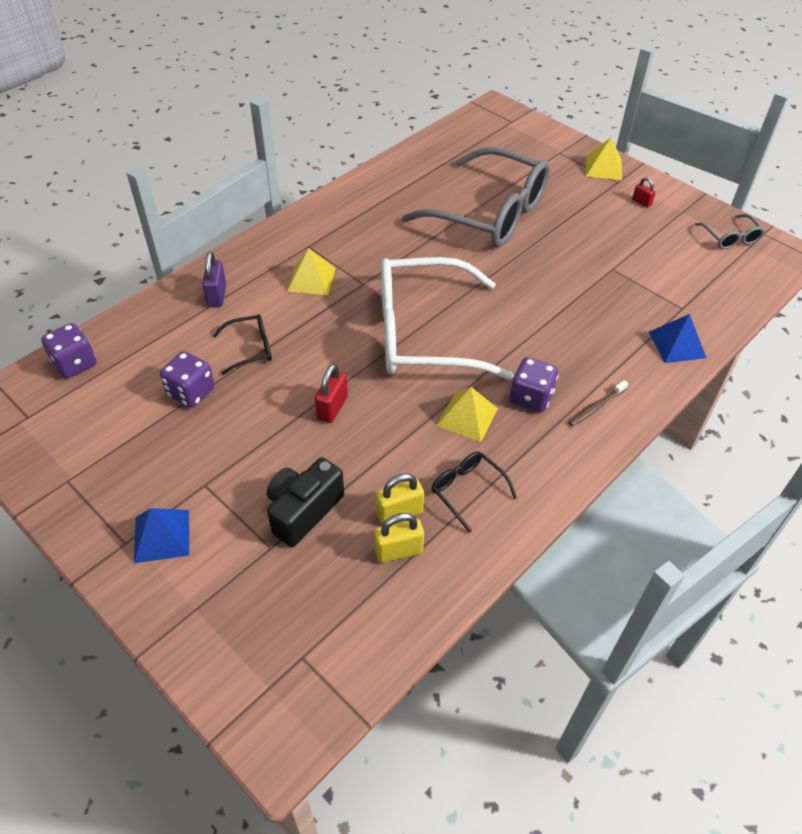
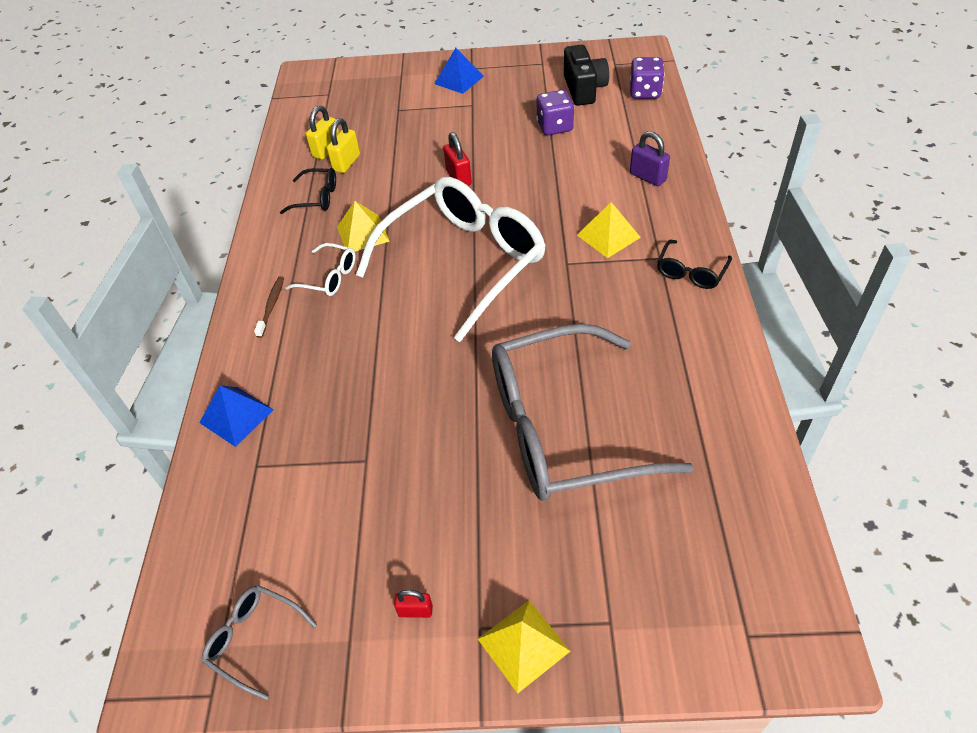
camera: 140 degrees right, 0 degrees up
(251, 348) = (564, 168): black glasses -> black glasses (691, 272)
(303, 511) = (402, 130): black camera -> black camera (584, 89)
(531, 397) = (329, 277): purple dice -> white glasses

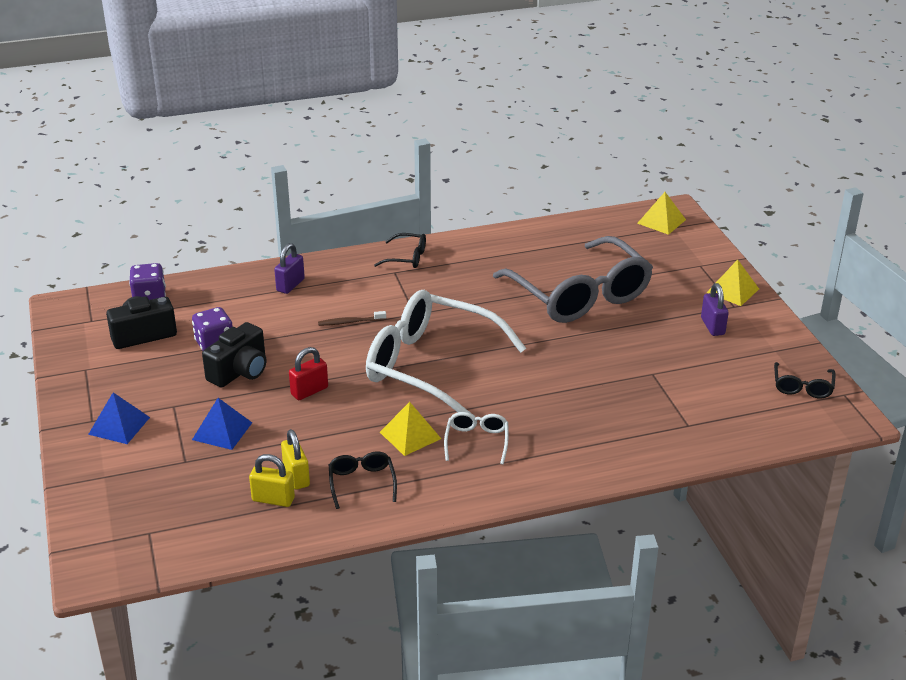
camera: 110 degrees left, 15 degrees down
(236, 416) = (652, 450): blue pyramid -> blue pyramid (222, 431)
(254, 639) = (802, 387): grey glasses -> black glasses
(271, 306) = (527, 468): brown toothbrush -> brown toothbrush (350, 322)
(346, 163) = (296, 476): yellow padlock -> yellow padlock turned 60 degrees clockwise
(415, 611) = (741, 330): red padlock -> none
(438, 573) = (712, 326): none -> purple padlock
(506, 139) = (240, 371): none -> black camera
(608, 236) = (375, 297): yellow pyramid -> yellow pyramid (661, 221)

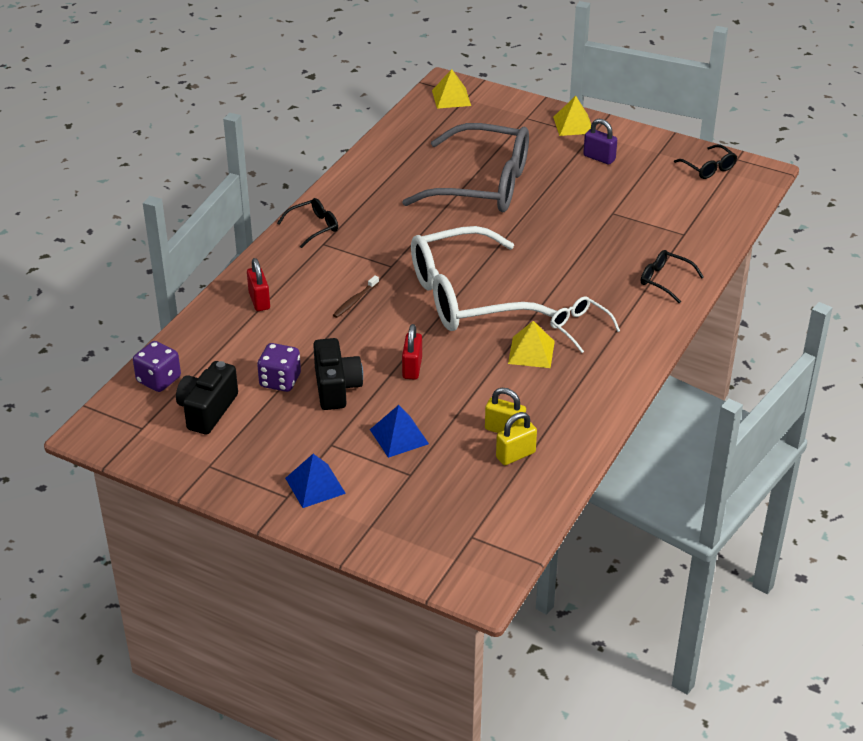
camera: 45 degrees left, 5 degrees up
(290, 285) = (259, 301): purple padlock -> red padlock
(362, 483) = (553, 404): black glasses -> black glasses (665, 280)

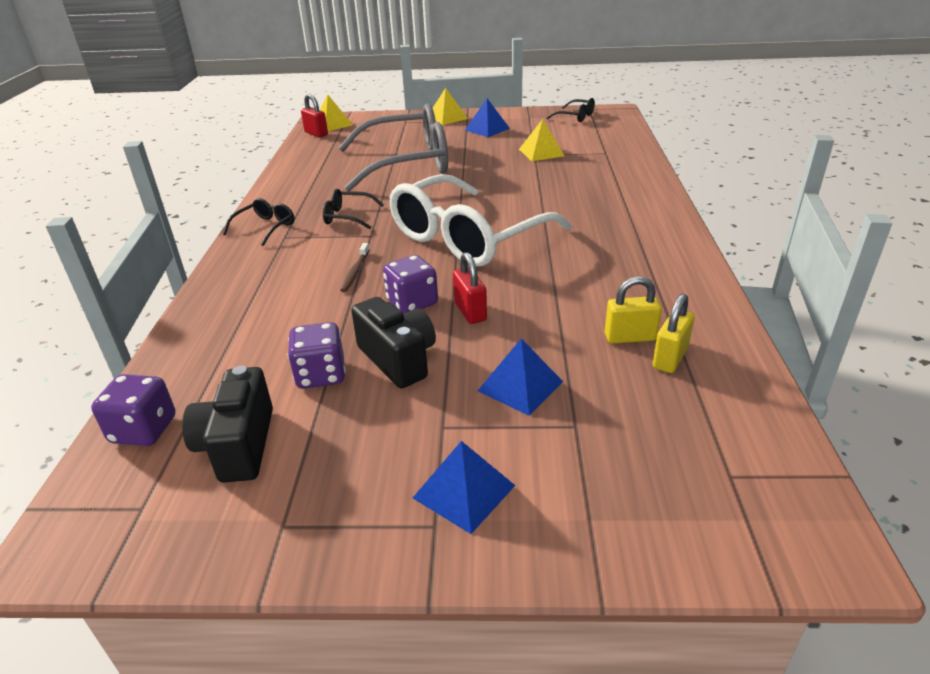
camera: 25 degrees left, 5 degrees down
(259, 301) = (242, 302): red padlock -> red padlock (316, 134)
(377, 345) = (412, 303): none -> purple dice
(531, 352) = (577, 261): yellow pyramid -> yellow pyramid (541, 152)
(579, 327) = (598, 231): white glasses -> none
(599, 158) = (487, 129): purple padlock -> blue pyramid
(665, 280) = (628, 181): black glasses -> black glasses (347, 217)

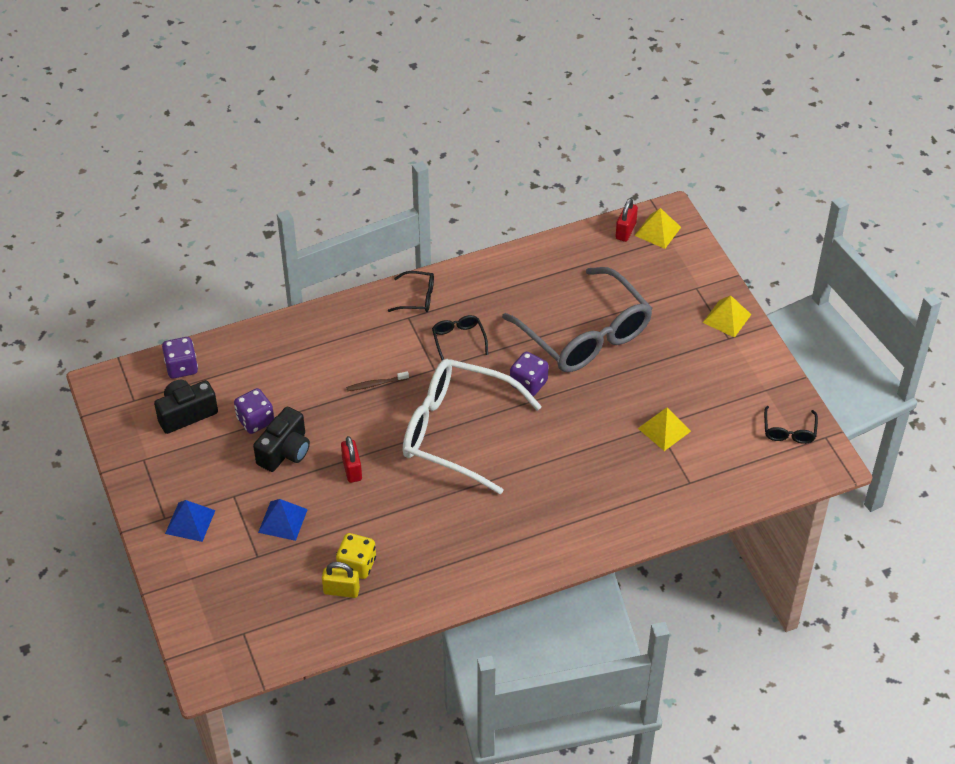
camera: 65 degrees right, 15 degrees up
(412, 303) = (350, 433): purple dice -> purple dice (528, 383)
(470, 312) = (352, 469): red padlock -> red padlock turned 60 degrees counterclockwise
(487, 129) = (709, 365): blue pyramid -> none
(630, 337) = (357, 565): yellow padlock -> yellow dice

